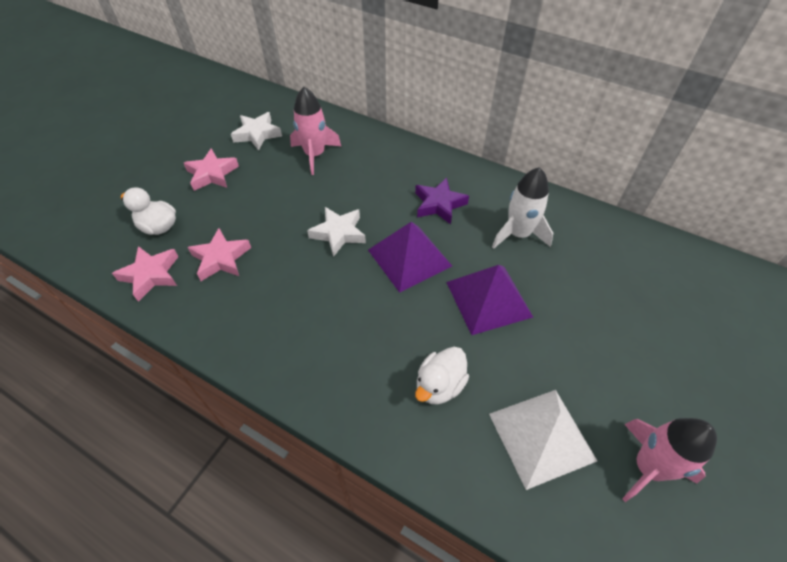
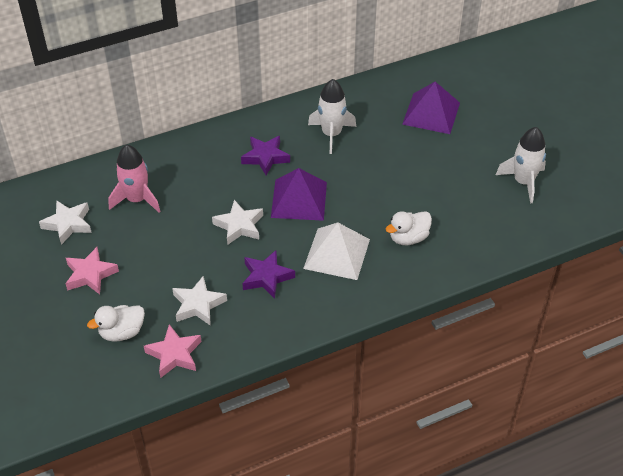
camera: 55 degrees left, 5 degrees down
(221, 258) = (198, 305): pink star -> white star
(289, 289) = (266, 277): none -> purple star
(439, 385) = (408, 238): white duck -> white duck turned 75 degrees clockwise
(488, 299) = (368, 180): purple pyramid -> purple pyramid (431, 113)
(541, 437) = (475, 213): white pyramid -> white pyramid (337, 253)
(648, 467) = (523, 182): pink rocket -> white rocket

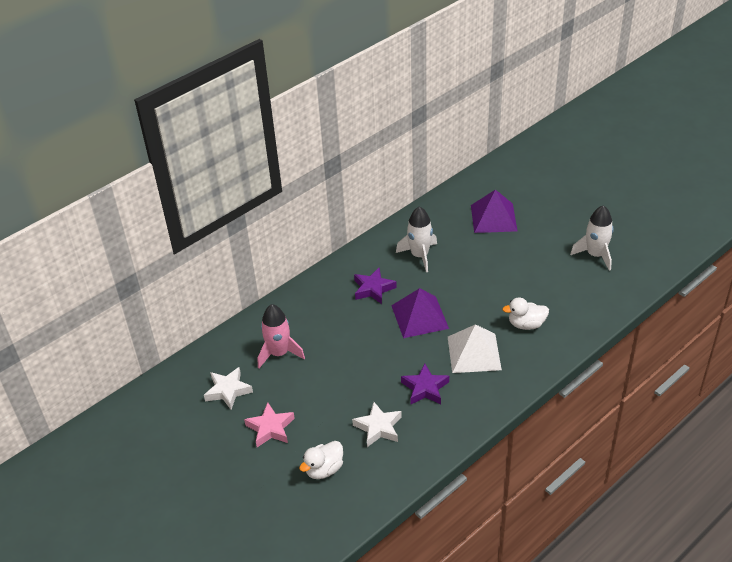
camera: 15 degrees left, 5 degrees down
(174, 354) = (379, 474): pink star -> none
(239, 226) = (380, 352): white star -> none
(408, 238) = (526, 324): white duck -> white duck turned 45 degrees clockwise

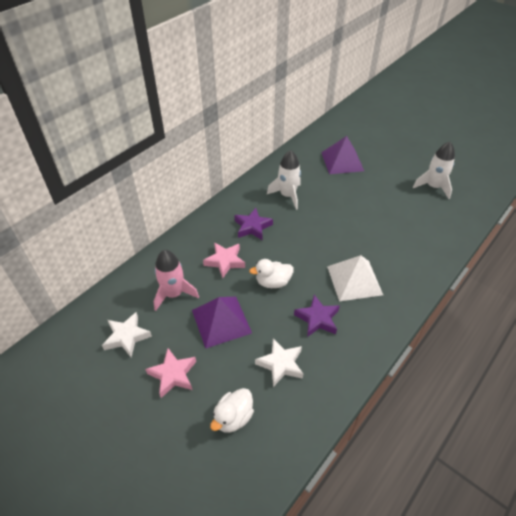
camera: 10 degrees left, 5 degrees up
(337, 324) = (225, 261): none -> pink star
(419, 317) = (298, 249): purple pyramid -> purple pyramid (221, 321)
(526, 324) = (393, 250): white duck -> white duck (273, 282)

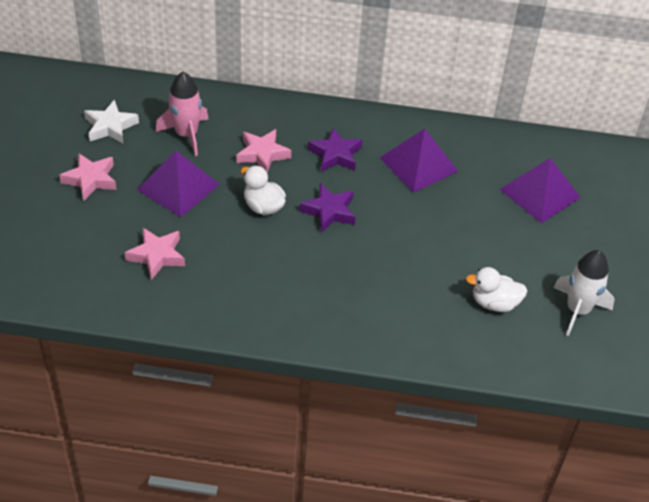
camera: 55 degrees right, 0 degrees up
(233, 417) = (72, 244): white duck -> white duck (494, 303)
(281, 364) = (157, 256): white star -> pink star
(287, 195) = (419, 164): white rocket -> purple pyramid
(317, 319) = (238, 264): purple star -> purple star (329, 211)
(354, 280) = (323, 278): white pyramid -> none

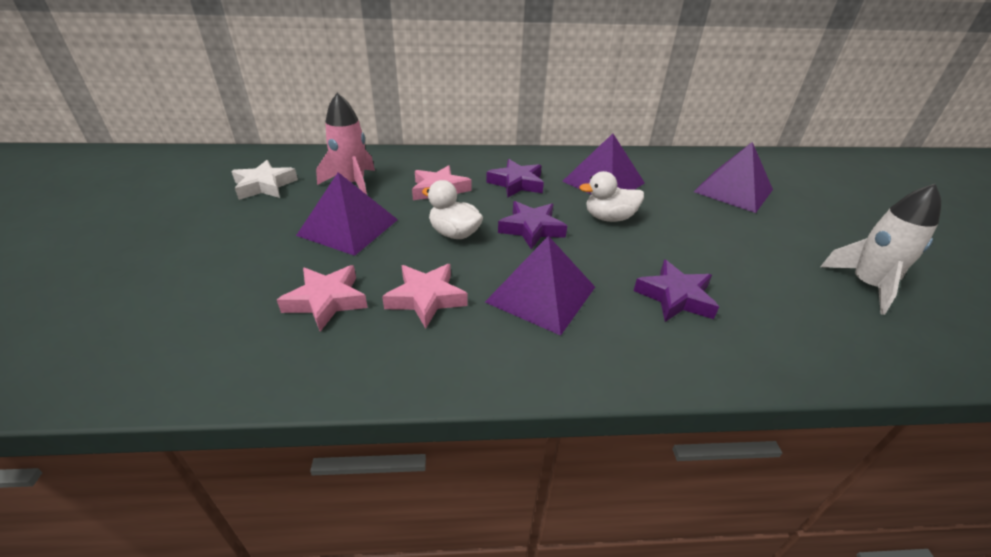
camera: 10 degrees left, 10 degrees down
(90, 180) = (236, 233): pink star -> pink star (426, 298)
(313, 275) = (541, 294): none -> purple pyramid
(414, 294) = (675, 297): none -> purple star
(494, 303) = (772, 292): white duck -> white duck (609, 218)

